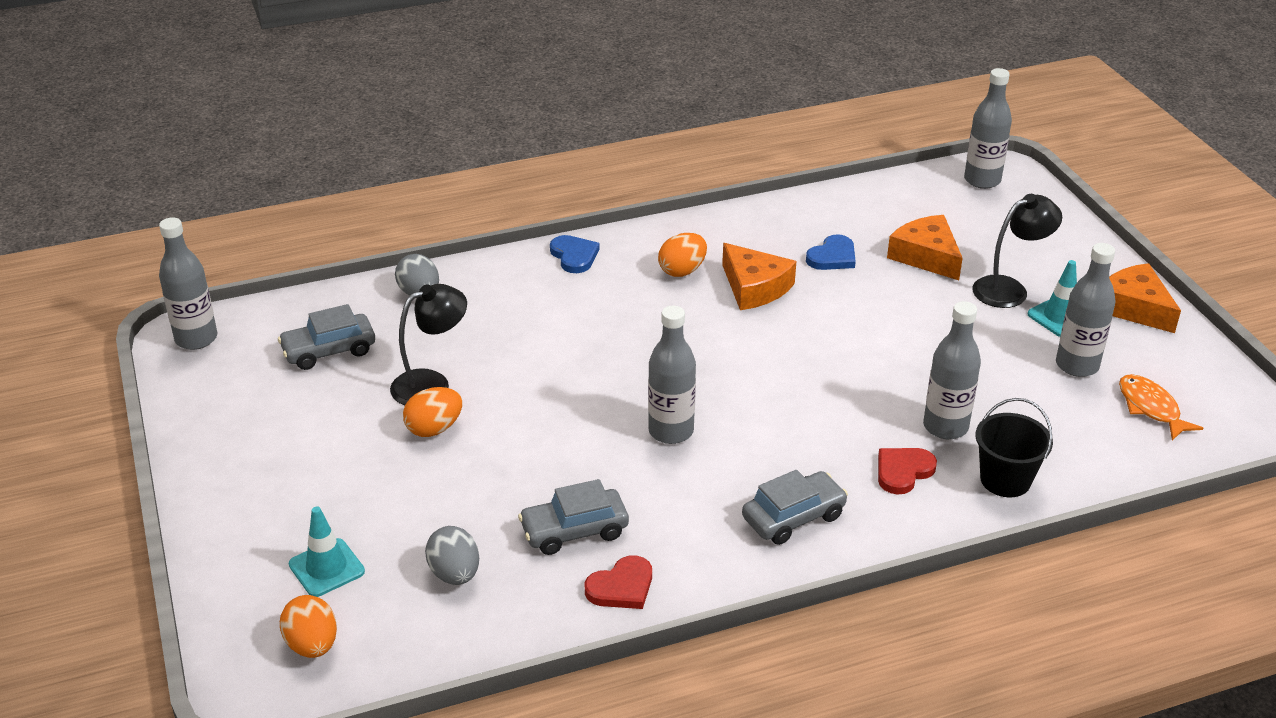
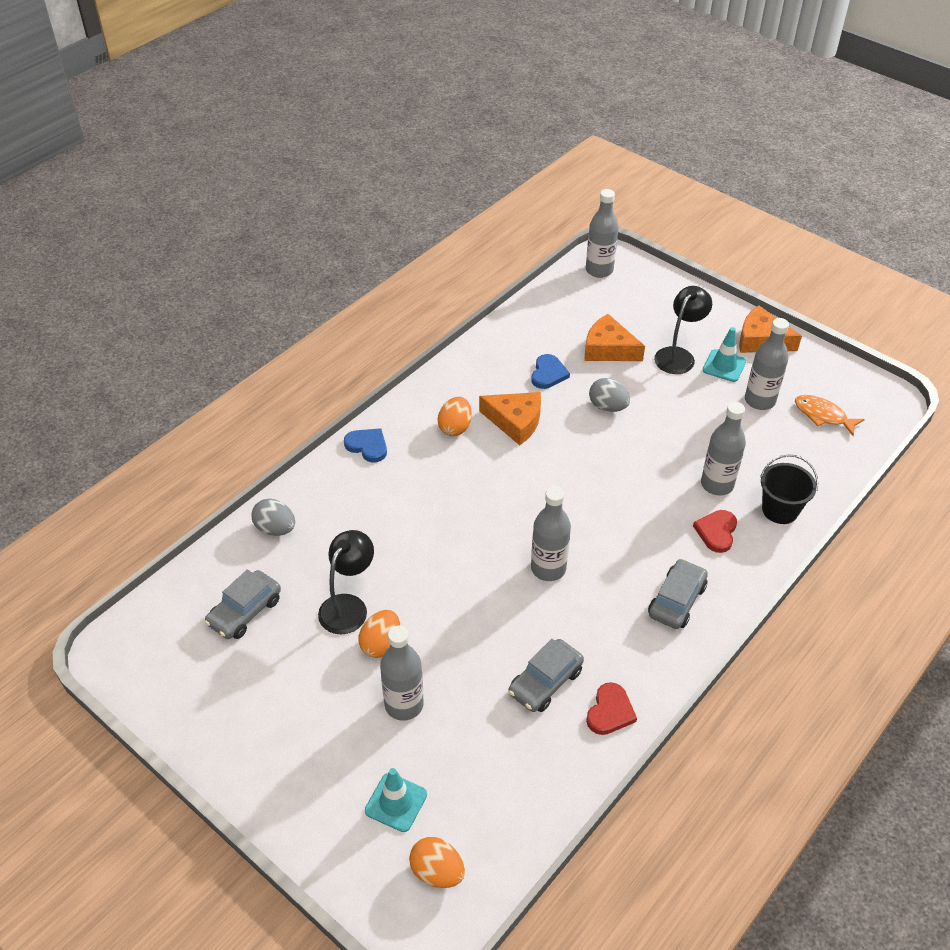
camera: 30 degrees left, 10 degrees up
(196, 339) = (125, 649): grey bottle -> grey bottle (404, 705)
(455, 574) = (491, 759): grey egg -> grey egg (607, 407)

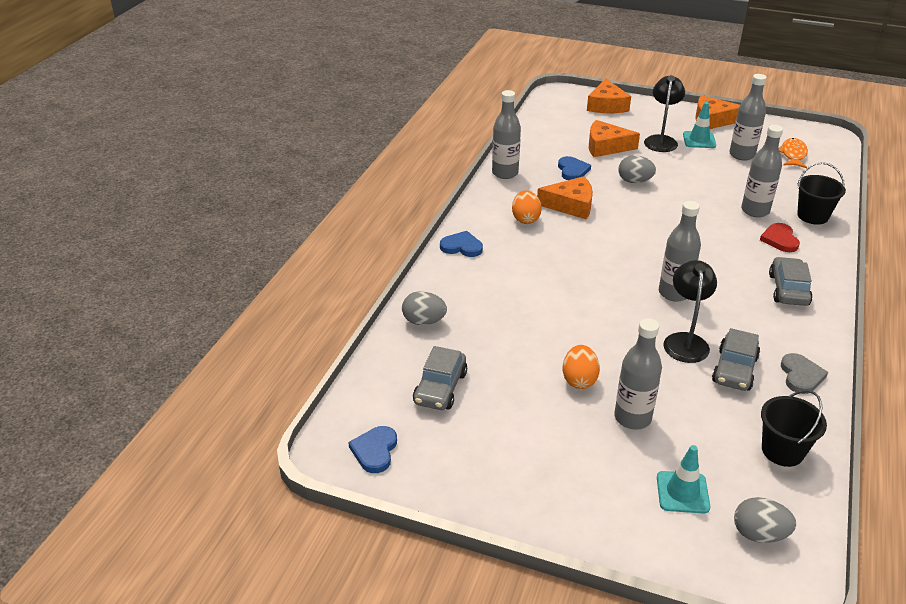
camera: 20 degrees left, 10 degrees down
(147, 662) = (375, 451): none -> blue heart
(348, 606) = (530, 360): black lamp -> black lamp (685, 341)
(437, 872) = (759, 534): orange egg -> grey egg
(526, 791) = (782, 451): none -> black bucket
(599, 270) = (560, 102): grey bottle -> grey bottle (505, 173)
(610, 711) = (801, 375): red heart -> grey heart
(649, 288) = (606, 105): none -> orange cheese
(823, 415) = (793, 154): orange fish -> orange fish turned 90 degrees clockwise

